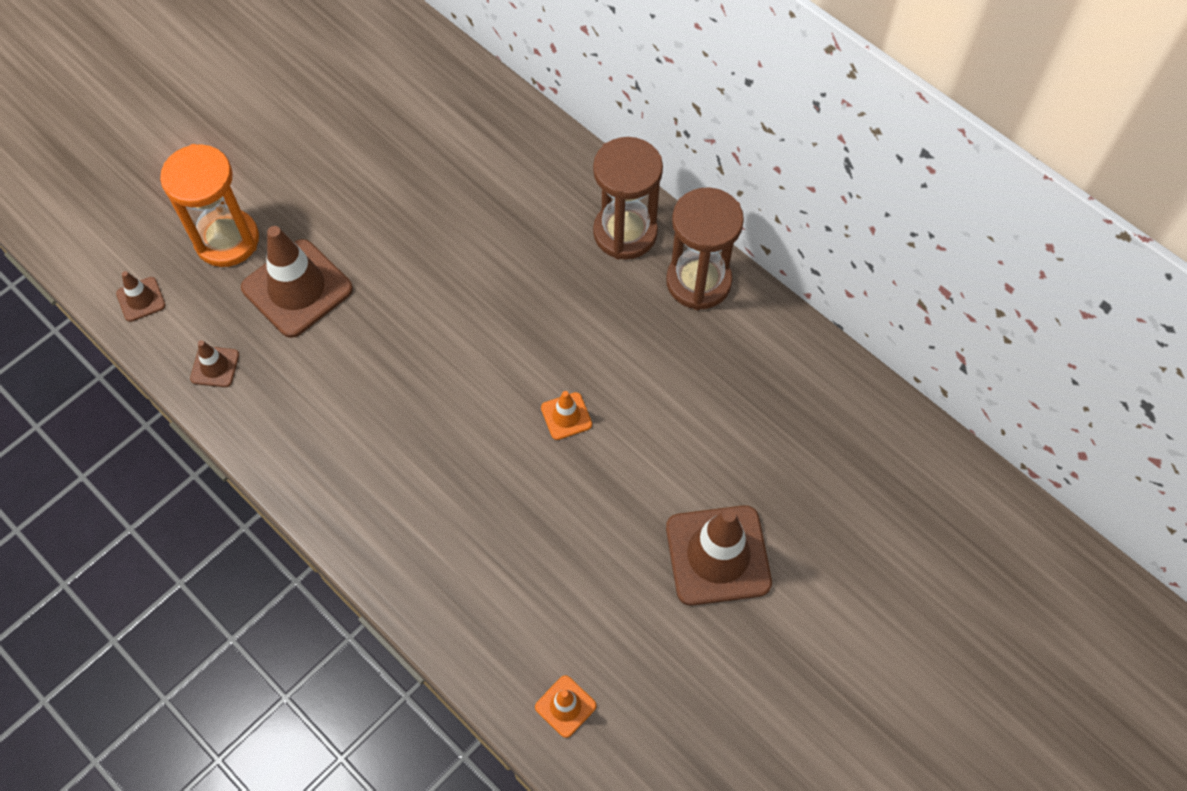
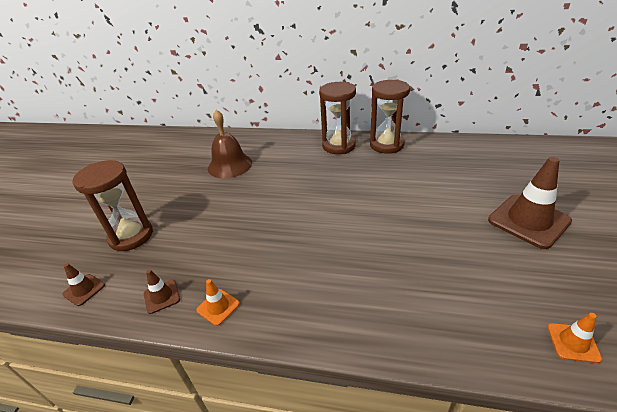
camera: 30 degrees left, 25 degrees down
(227, 240) = (131, 236): orange hourglass -> brown hourglass
(297, 288) = (191, 235): brown traffic cone -> none
(432, 170) = (230, 165): none -> brown bell
(566, 416) = (389, 210): orange traffic cone -> orange traffic cone (218, 307)

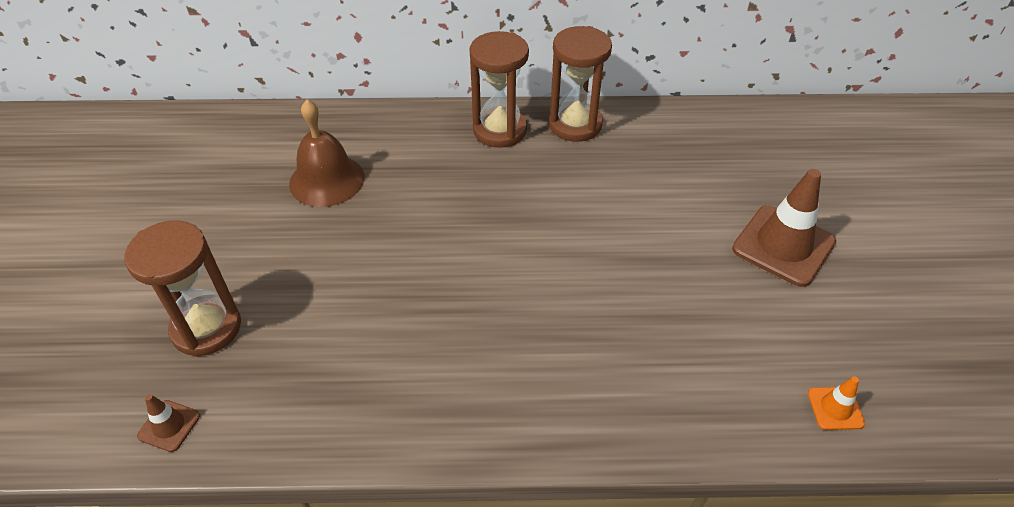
camera: 15 degrees left, 10 degrees up
(162, 296) = (299, 420): brown traffic cone -> none
(218, 307) = (389, 424): orange traffic cone -> none

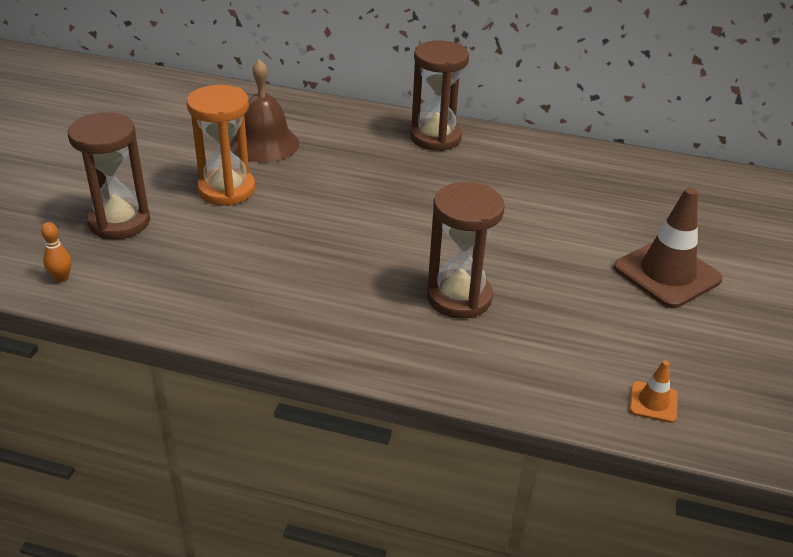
camera: 15 degrees right, 10 degrees down
(169, 426) = (61, 278): brown traffic cone -> orange bowling pin
(309, 252) = (226, 190): none -> orange hourglass
(575, 125) = (508, 146): brown hourglass -> brown hourglass (459, 297)

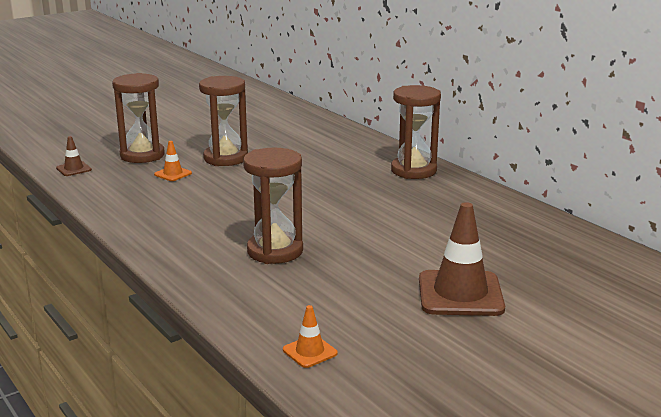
camera: 40 degrees right, 15 degrees down
(61, 278) = (74, 169): orange bowling pin -> brown traffic cone
(200, 236) = (173, 174): none -> orange traffic cone
(226, 190) = (226, 158): orange hourglass -> brown hourglass
(264, 144) = (288, 144): brown bell -> none

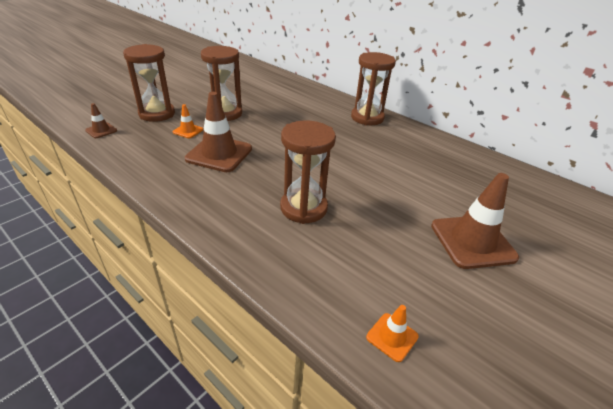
camera: 15 degrees left, 15 degrees up
(201, 197) = (219, 154): none -> brown traffic cone

